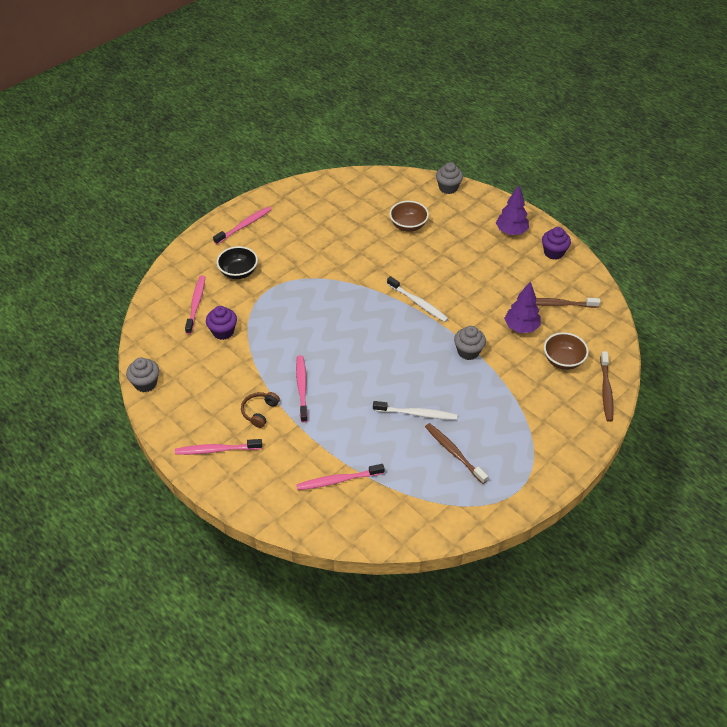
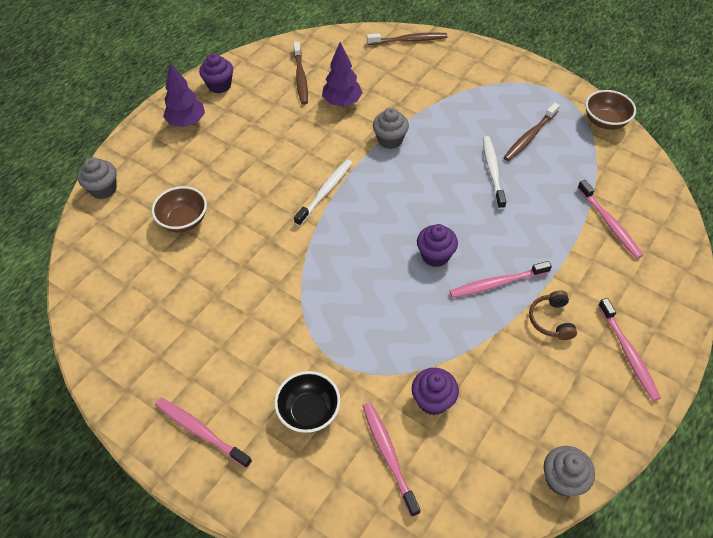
camera: 100 degrees left, 5 degrees up
(196, 304) = (388, 455): pink toothbrush -> pink toothbrush turned 75 degrees clockwise
(260, 412) = (551, 320): brown headphones -> brown headphones turned 75 degrees clockwise
(338, 357) = (435, 255): none -> purple cupcake
(563, 360) = (380, 69): brown bowl -> brown bowl (605, 122)

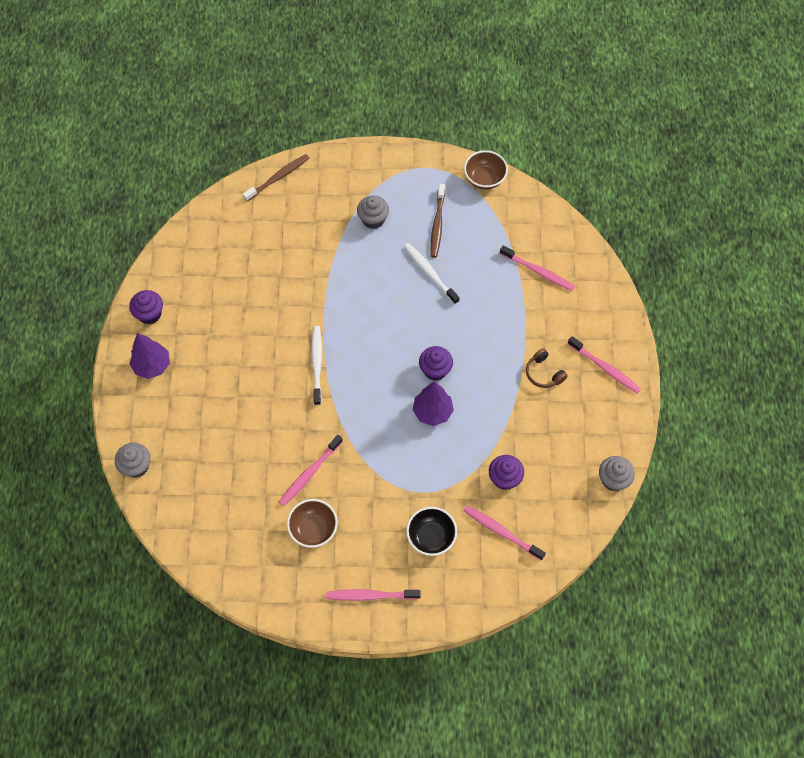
camera: 35 degrees left, 10 degrees up
(184, 221) = (226, 454): brown bowl -> brown bowl (313, 529)
(300, 77) = (214, 267): brown toothbrush -> none
(342, 102) = (268, 273): purple tree -> purple tree (432, 412)
(390, 140) = (333, 288): grey cupcake -> grey cupcake (373, 219)
(497, 283) = (491, 366): pink toothbrush -> pink toothbrush (309, 473)

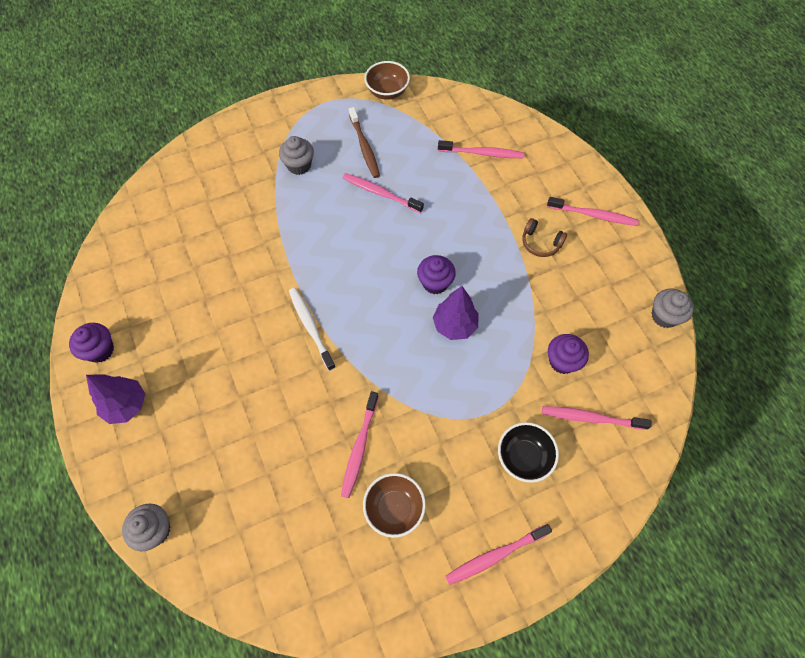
camera: 25 degrees left, 0 degrees up
(278, 178) = (183, 162): brown toothbrush -> none
(430, 273) = (380, 193): white toothbrush -> pink toothbrush

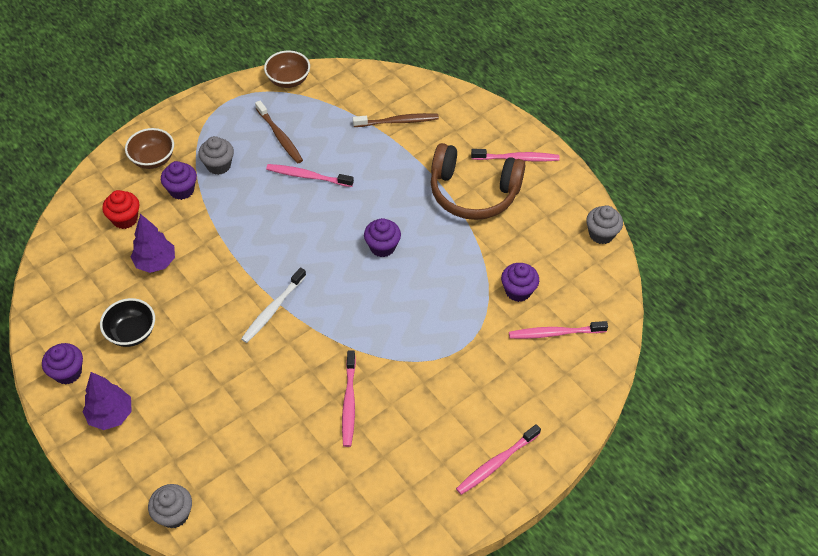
camera: 15 degrees left, 10 degrees down
(198, 202) = (125, 219): none -> red cupcake
(258, 184) = (182, 190): none -> purple cupcake
(311, 327) = (273, 309): white toothbrush -> white toothbrush turned 105 degrees counterclockwise
(394, 508) = (395, 446): brown bowl -> brown bowl (153, 159)
(454, 325) = (410, 280): purple tree -> purple tree (155, 262)
(482, 153) = (398, 121): pink toothbrush -> brown toothbrush
(523, 457) = (502, 378): black bowl -> black bowl (132, 333)
(540, 243) = (473, 192): brown headphones -> brown headphones, size x2.26

